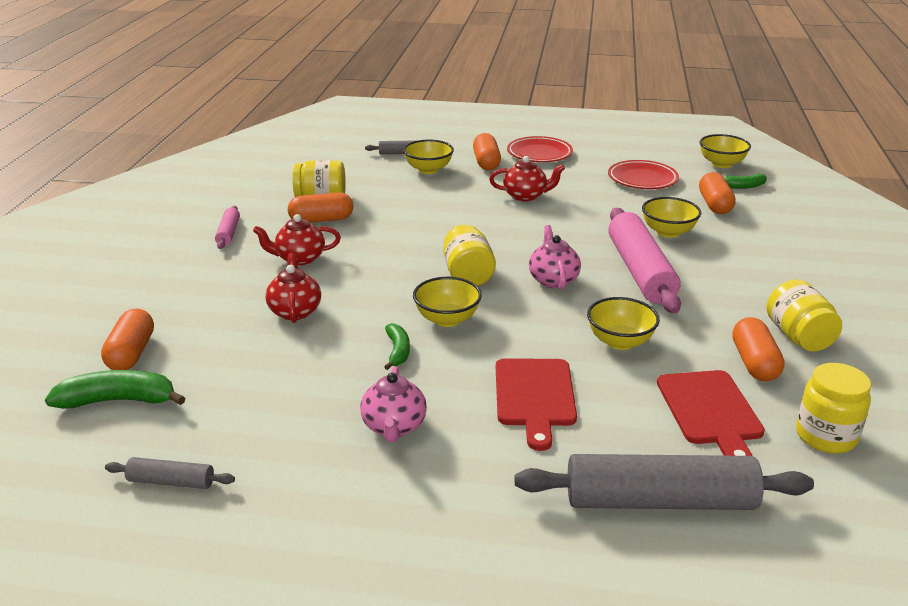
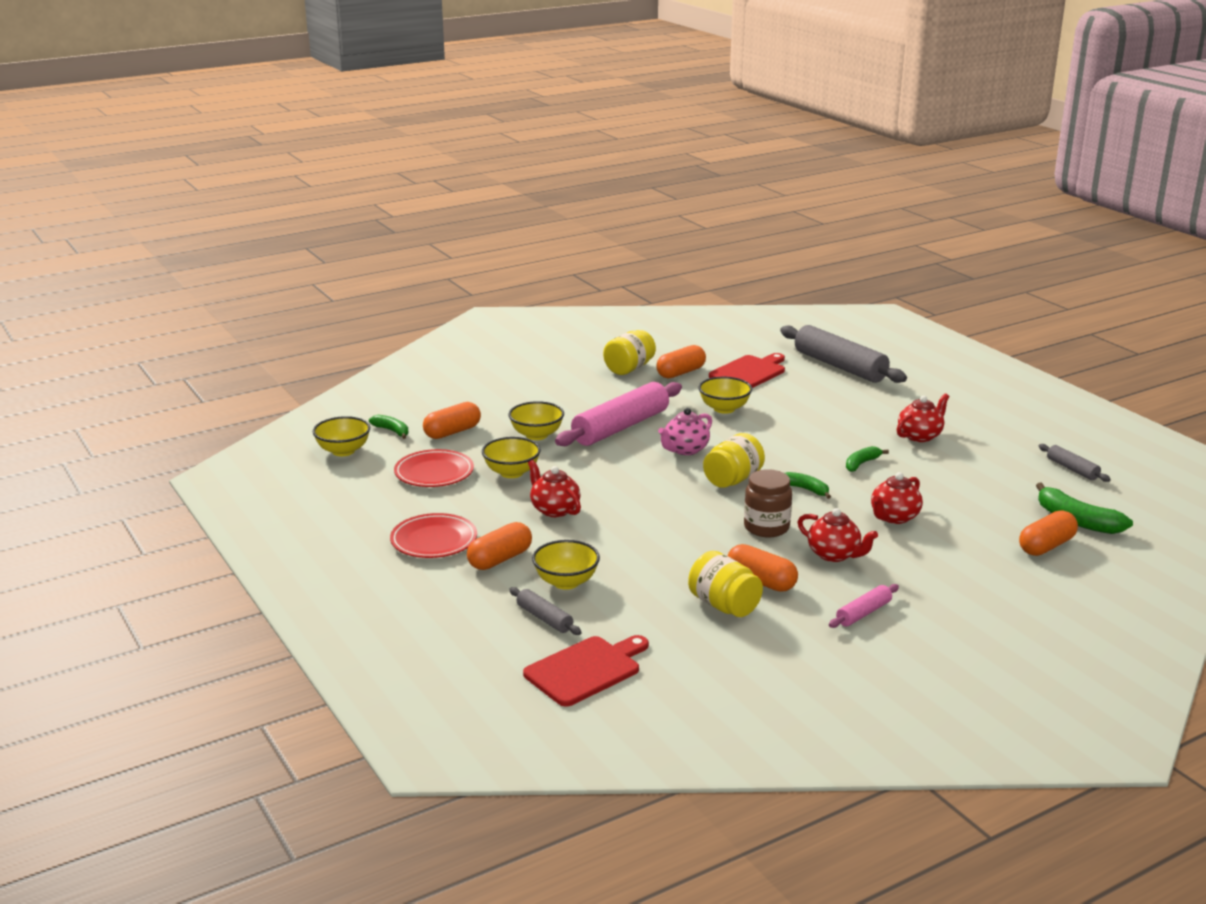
camera: 130 degrees left, 5 degrees down
(377, 253) = (766, 527): none -> brown jar
(394, 427) = (920, 436): pink teapot -> red teapot
(401, 298) = (805, 489): none -> green banana
(447, 319) = (799, 464): yellow bowl -> yellow bowl (511, 472)
(534, 396) = (822, 413): red cutting board -> red cutting board (586, 670)
(825, 436) = (721, 347): yellow jar -> none

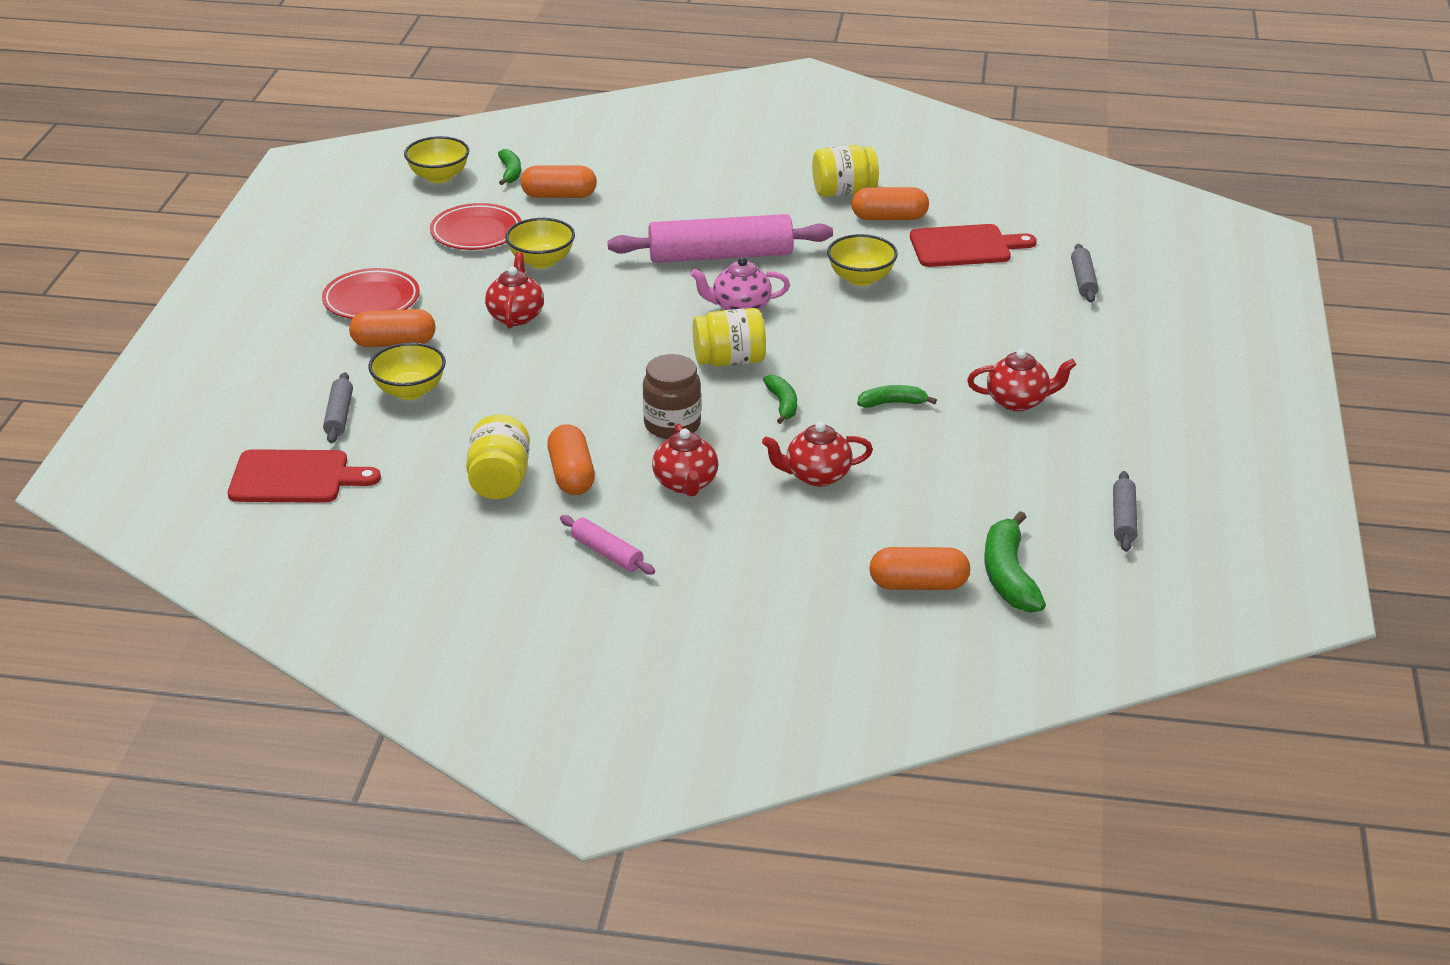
camera: 40 degrees right, 10 degrees up
(536, 435) = (628, 231): yellow bowl -> none
(840, 366) = (1083, 280): grey rolling pin -> grey rolling pin, size x0.47
(863, 613) = (607, 553): pink rolling pin -> pink rolling pin turned 45 degrees clockwise

